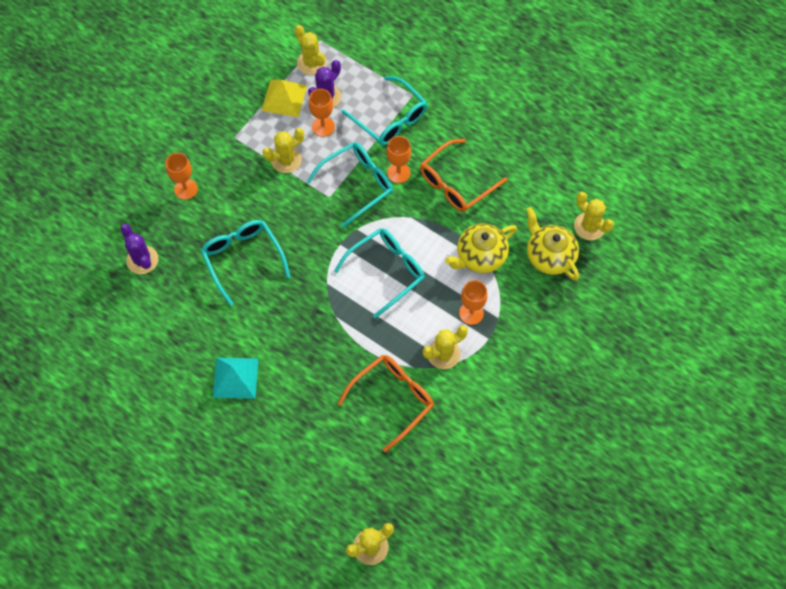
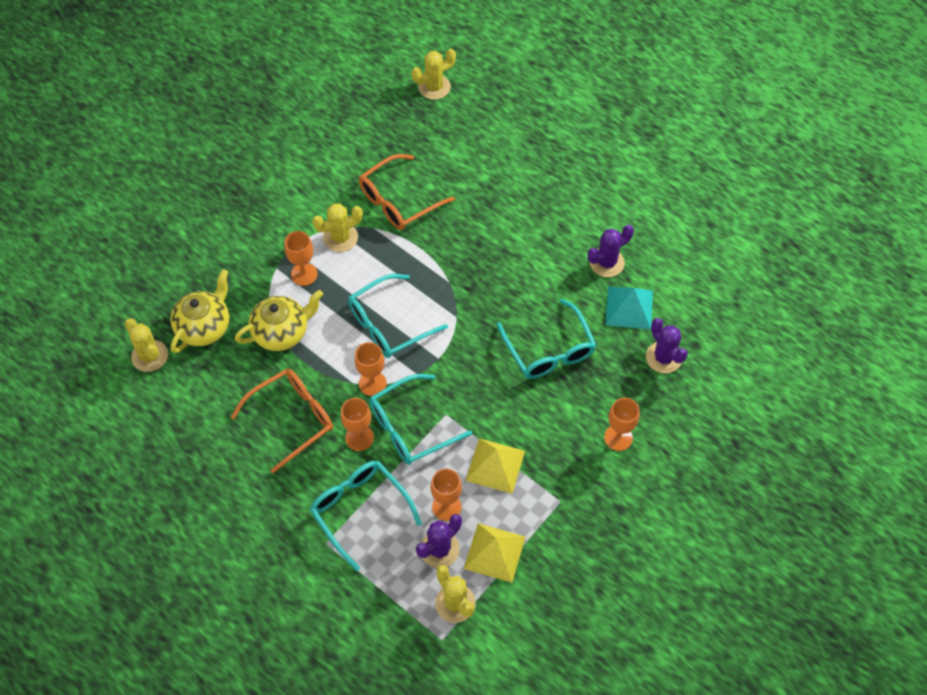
camera: 175 degrees left, 5 degrees down
(188, 348) = (606, 262): none -> purple cactus
(235, 378) = (557, 231): turquoise pyramid -> turquoise pyramid (629, 307)
(286, 160) = (495, 465): yellow cactus -> yellow pyramid
(394, 217) = (372, 383): none -> orange goblet
(549, 256) = (204, 327): yellow teapot -> yellow teapot turned 120 degrees counterclockwise

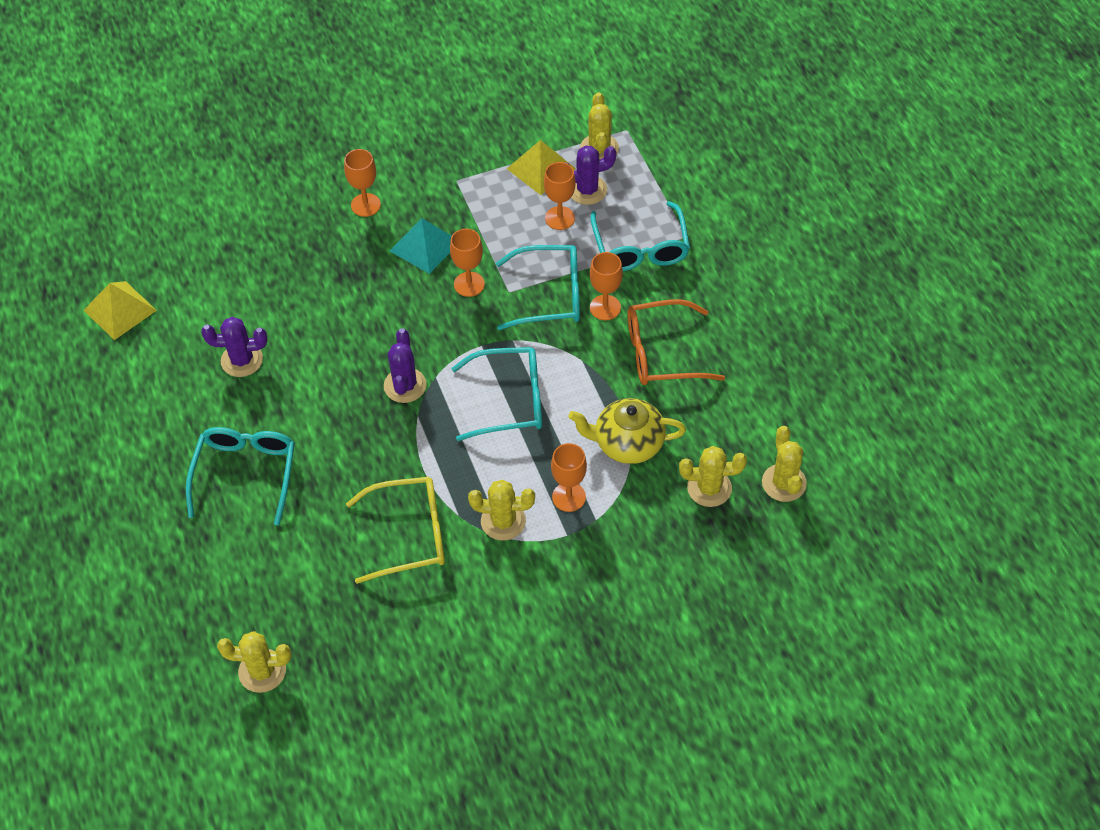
camera: 150 degrees left, 5 degrees down
(204, 327) = (709, 488): yellow teapot -> yellow cactus
(372, 383) = (562, 350): orange goblet -> orange goblet (469, 284)
(399, 201) = (409, 535): orange glasses -> yellow glasses
(495, 465) = (493, 231): yellow pyramid -> yellow pyramid (120, 310)
(549, 350) = (368, 304): turquoise glasses -> turquoise glasses (245, 474)
(629, 307) = (258, 307): turquoise pyramid -> turquoise pyramid (424, 246)
(663, 357) = (266, 250): purple cactus -> purple cactus (405, 385)

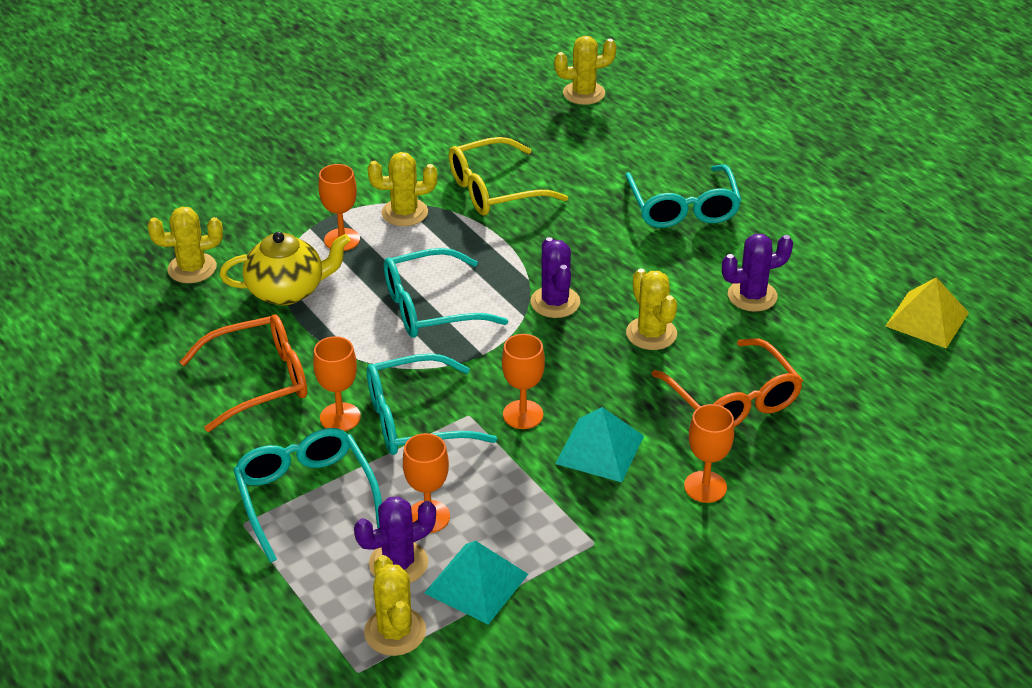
camera: 165 degrees right, 15 degrees down
(310, 267) = (733, 400): none -> orange glasses
(541, 168) = (476, 583): yellow pyramid -> turquoise pyramid
(784, 483) = (109, 284): yellow cactus -> yellow cactus (651, 334)

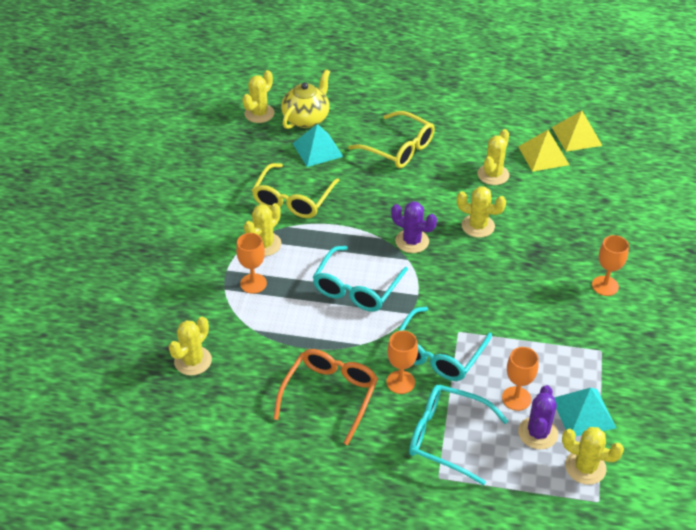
camera: 45 degrees left, 5 degrees up
(287, 291) = (268, 334): yellow teapot -> yellow teapot (306, 118)
(523, 414) = (482, 312): orange goblet -> none
(600, 449) = (539, 302): turquoise pyramid -> turquoise pyramid (317, 149)
(683, 208) = (398, 148): turquoise glasses -> yellow glasses
(733, 400) = (557, 234): orange glasses -> none
(752, 296) = (493, 175): purple cactus -> yellow cactus
(848, 313) = (543, 155): none -> yellow pyramid

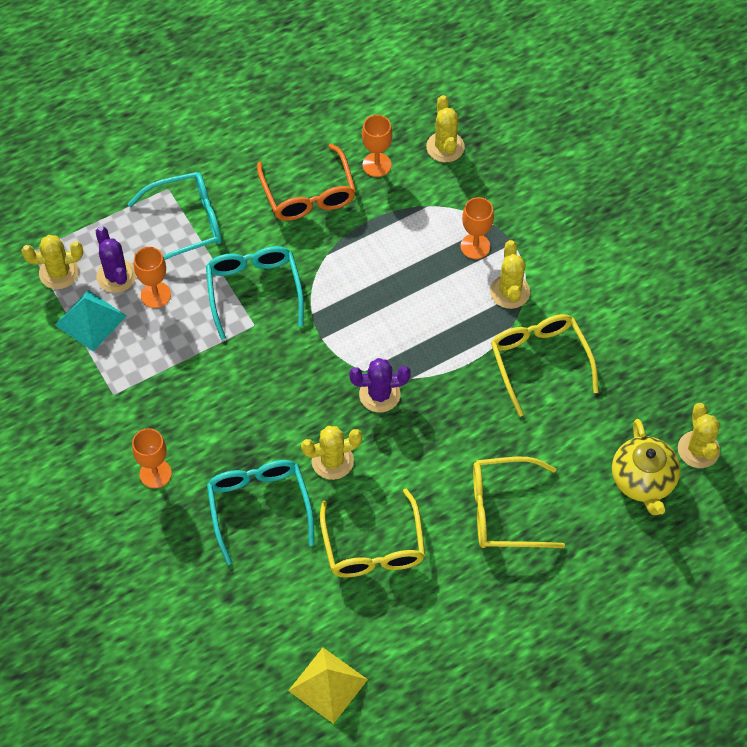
camera: 140 degrees right, 15 degrees up
(317, 149) = (584, 444): turquoise pyramid -> none
(356, 288) = (382, 306): turquoise glasses -> turquoise glasses (259, 506)
(400, 382) = (263, 244): orange goblet -> orange goblet (377, 165)
(493, 175) = (373, 546): yellow cactus -> yellow glasses
(543, 155) = (342, 620): yellow pyramid -> none

